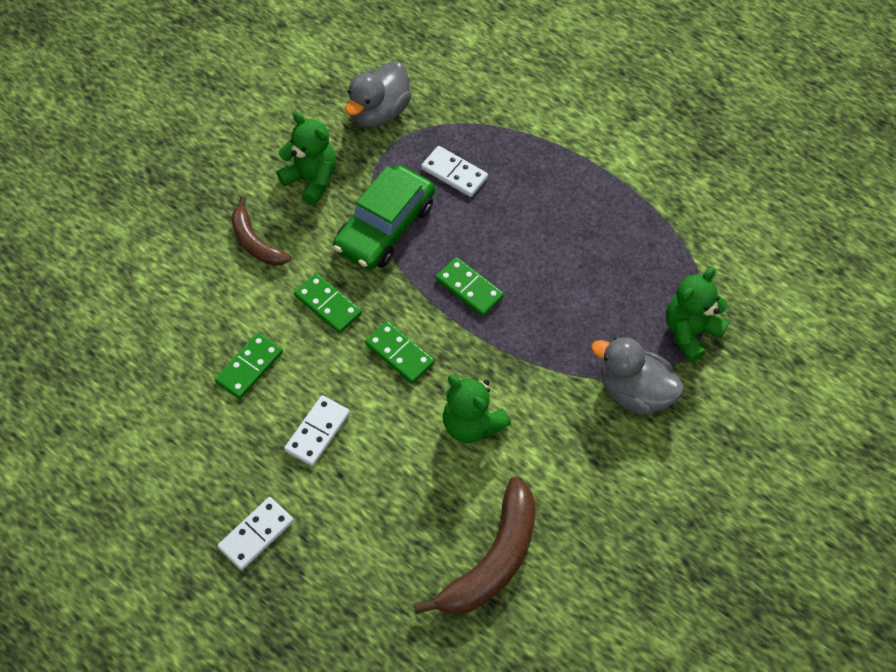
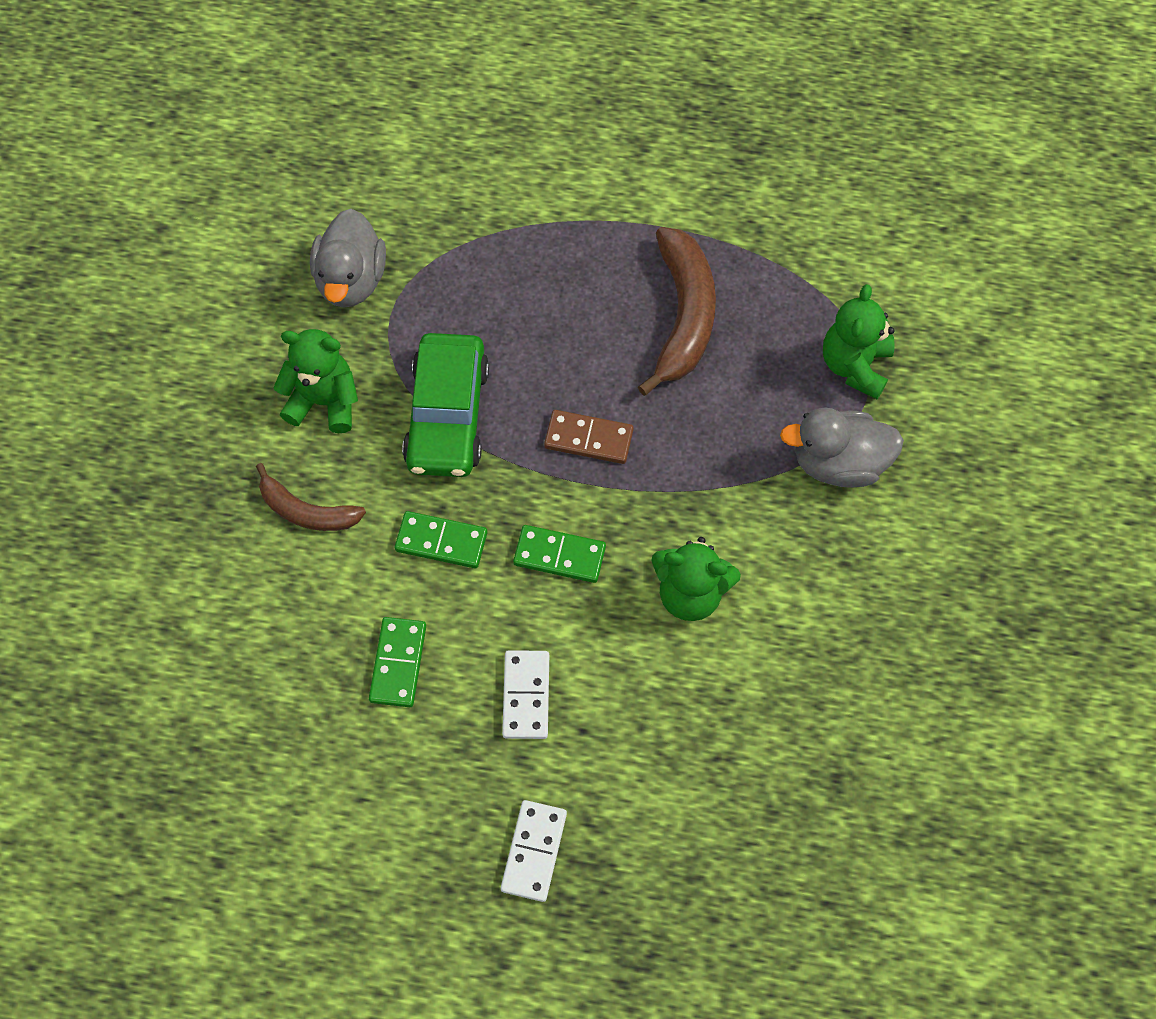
camera: 30 degrees left, 5 degrees up
(454, 173) = (486, 312): white domino -> none
(469, 288) = (588, 439): green domino -> brown domino
(493, 560) = (808, 731): brown banana -> brown banana (683, 316)

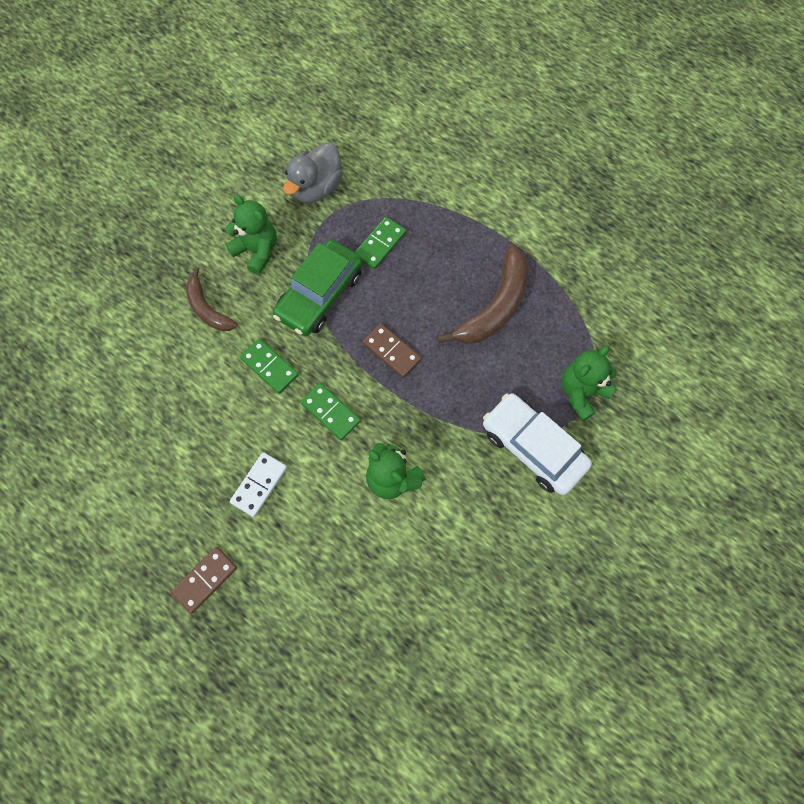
camera: 30 degrees right, 5 degrees up
(398, 663) = (201, 425): green domino -> green domino (380, 244)
(533, 851) = (205, 580): white domino -> brown domino
(838, 463) = (533, 447): grey duck -> white car

